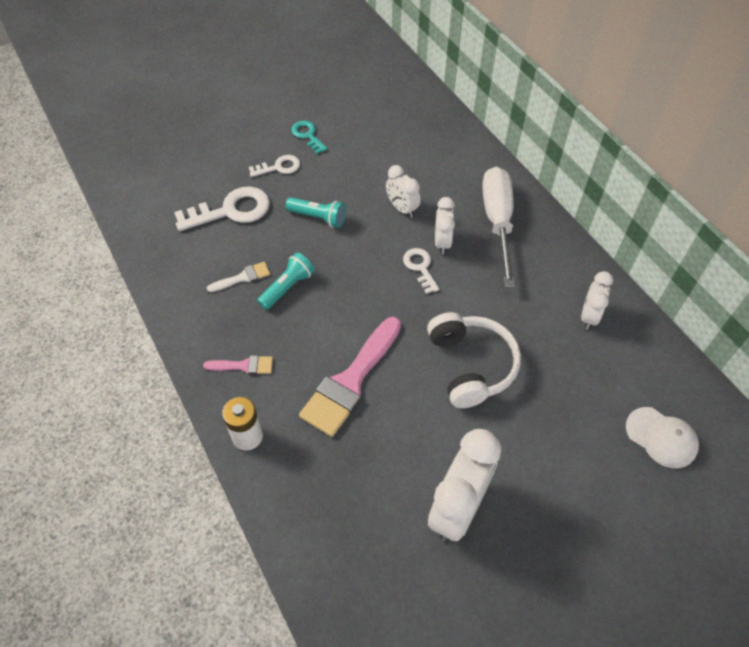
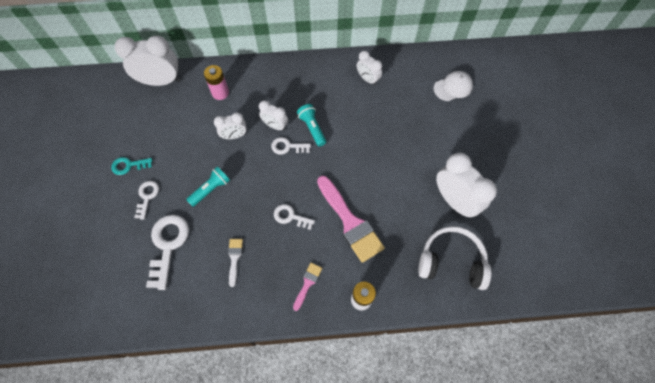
camera: 65 degrees left, 10 degrees up
(287, 287) = (259, 232): turquoise flashlight -> turquoise flashlight (312, 128)
(324, 311) = (290, 216): none -> white key
(430, 112) = (161, 81): none -> white clock
(452, 170) = (220, 93): none -> pink battery
(471, 365) = (370, 152): white headphones -> white headphones (451, 261)
(497, 222) = (277, 89): white screwdriver -> none

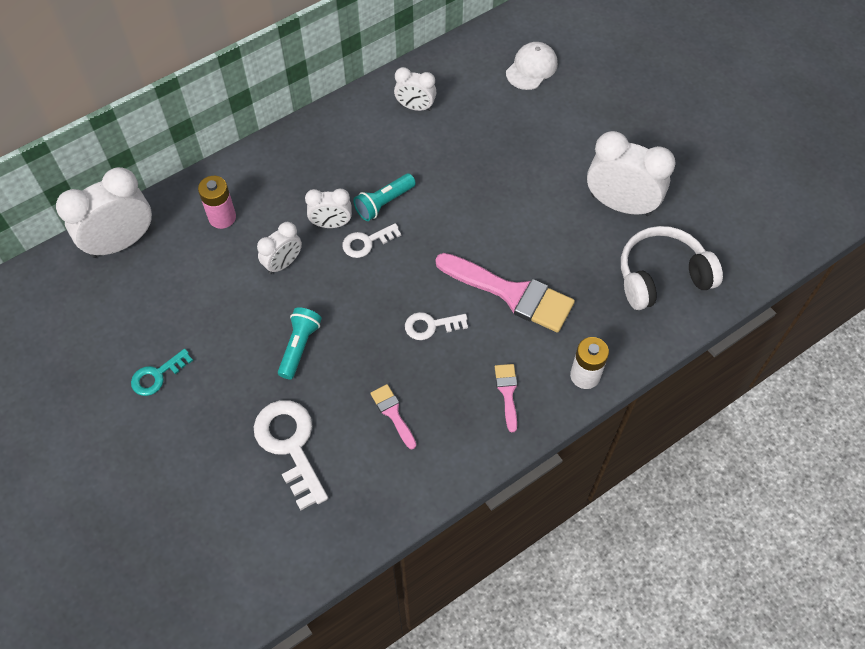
camera: 30 degrees left, 5 degrees down
(147, 197) = (215, 401): white key -> none
(234, 258) = (393, 413): white brush -> pink brush
(312, 128) = (384, 203): turquoise flashlight -> turquoise flashlight turned 75 degrees counterclockwise

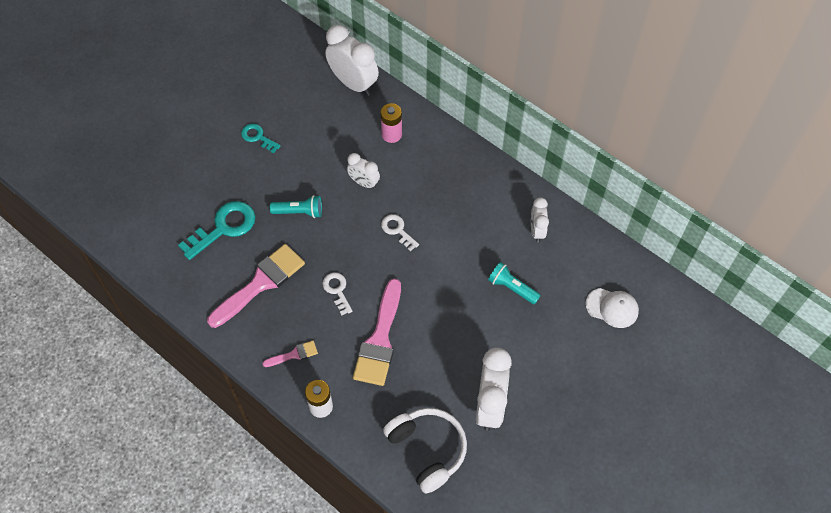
camera: 75 degrees right, 0 degrees up
(290, 445) = (224, 228): white key -> turquoise key
(331, 224) = (406, 203): white clock -> none
(384, 203) = (436, 232): turquoise flashlight -> turquoise flashlight (512, 287)
(393, 413) = (260, 283): pink brush -> pink brush, size x2.11

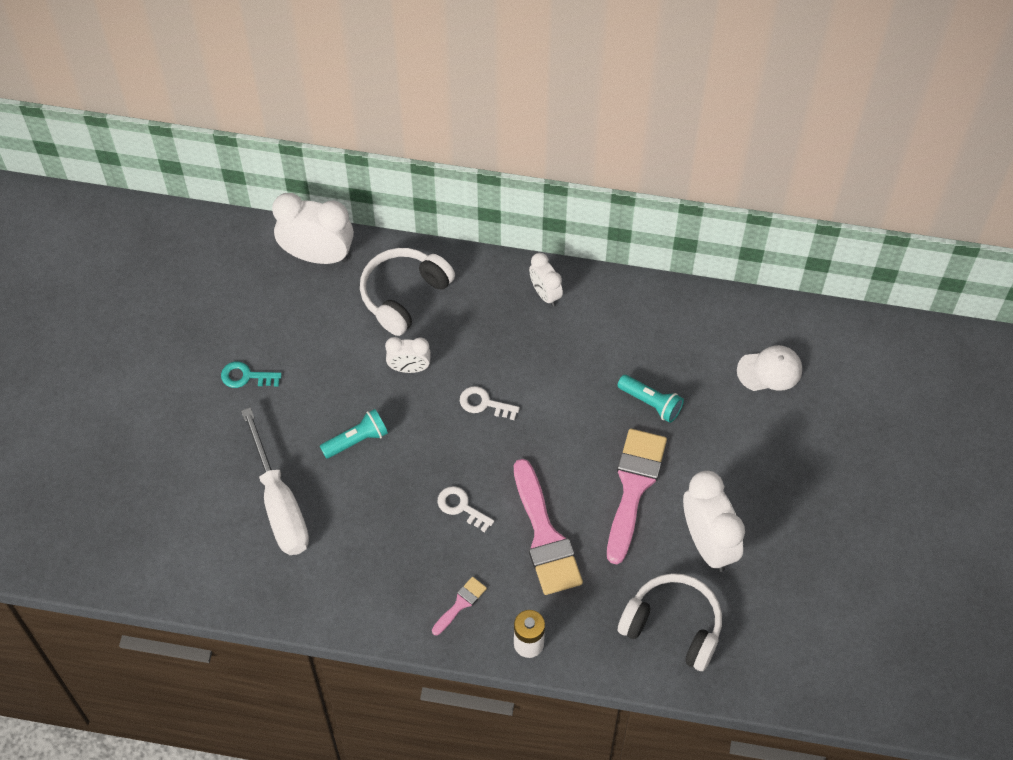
camera: 30 degrees left, 0 degrees up
(224, 228) = (280, 504): turquoise key -> white screwdriver
(260, 283) = (368, 545): pink brush -> pink brush (633, 487)
(391, 134) = (404, 295): pink battery -> white headphones
(512, 287) = (651, 403): turquoise flashlight -> turquoise flashlight turned 150 degrees counterclockwise
(537, 231) = (638, 325): white clock -> white clock (545, 294)

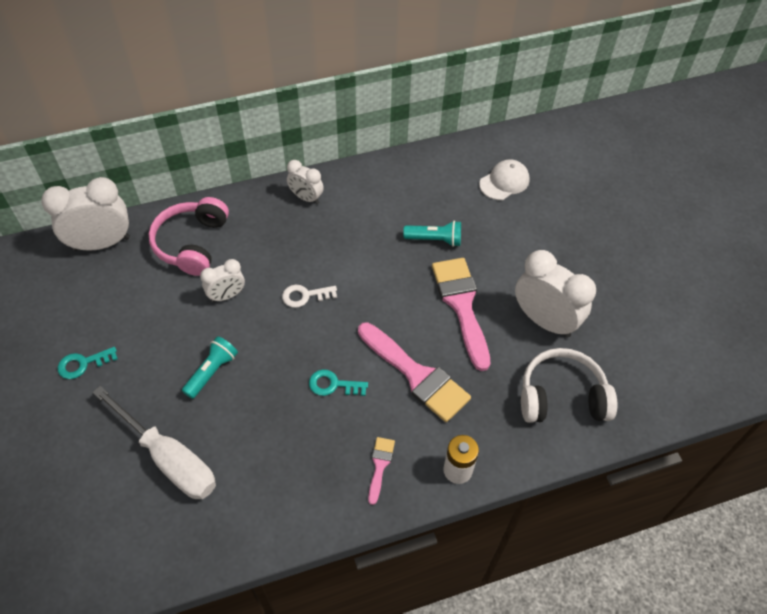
camera: 30 degrees left, 5 degrees down
(404, 295) = (192, 243): white headphones -> pink headphones
(461, 507) = (333, 384): white key -> turquoise key

